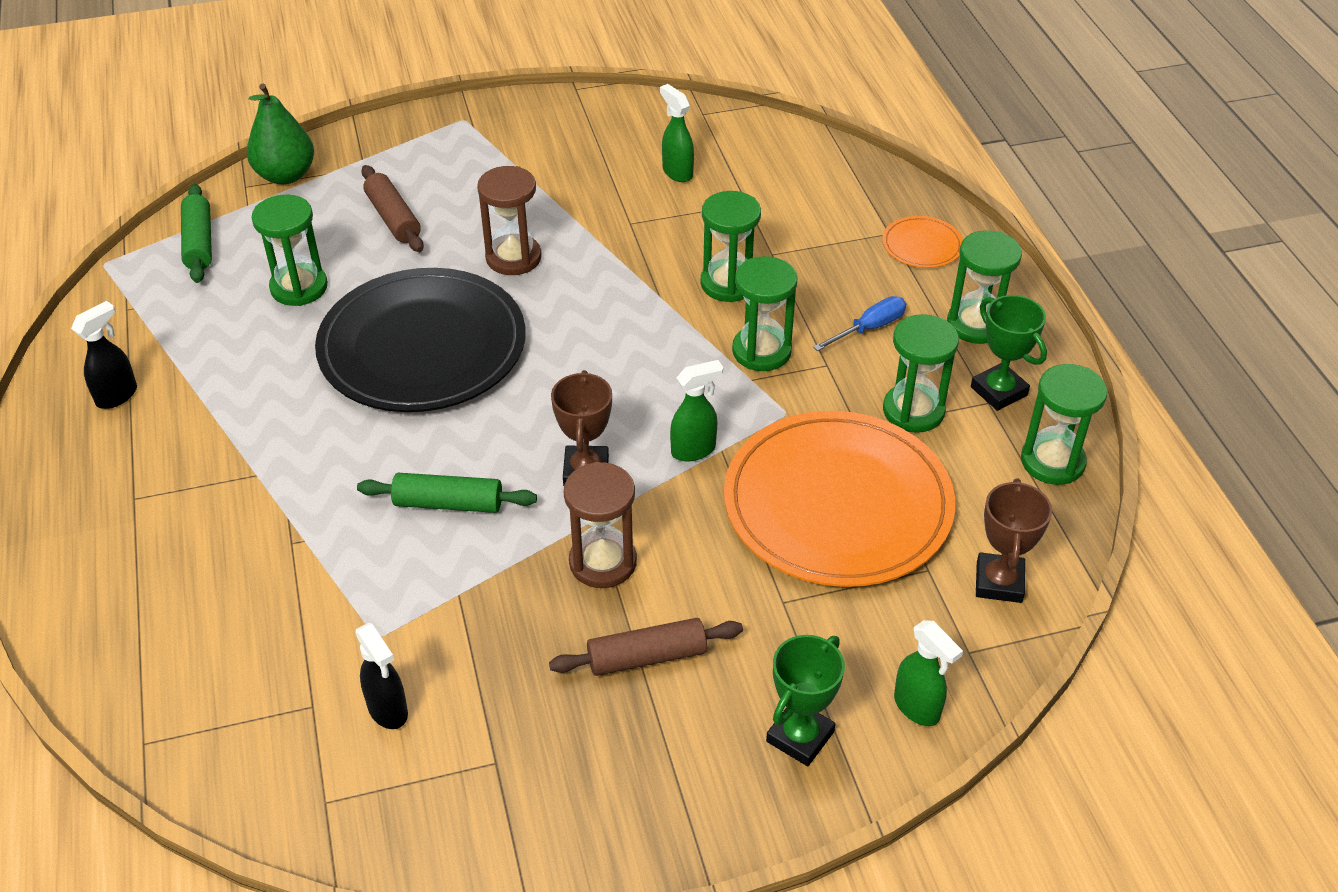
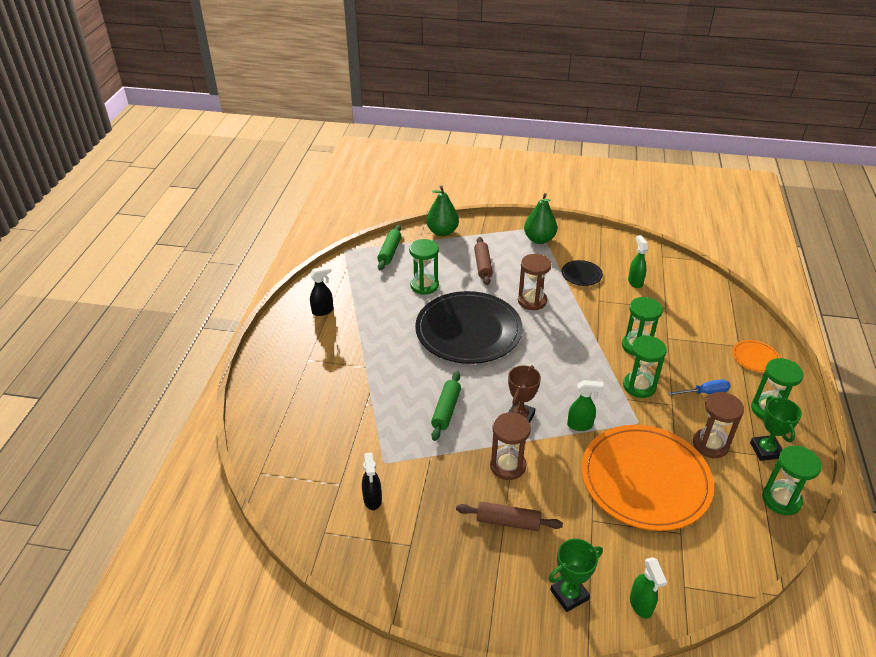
camera: 25 degrees right, 5 degrees down
(448, 503) = (446, 410): green rolling pin -> green rolling pin turned 75 degrees clockwise
(475, 141) = (539, 239): none -> green pear
(580, 185) = (581, 274): none -> black plate
(913, 411) = (710, 444): green hourglass -> brown hourglass
(999, 582) = (719, 555): brown trophy -> none

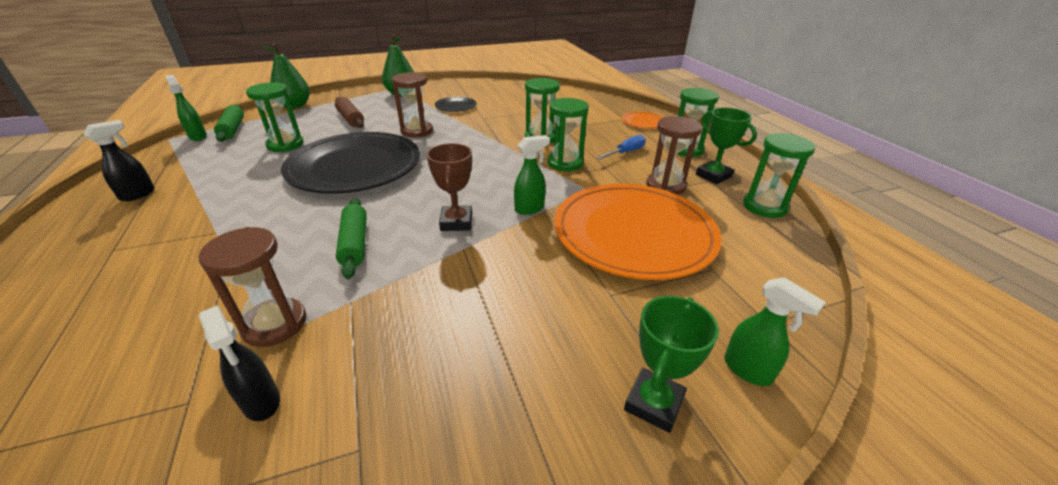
camera: 30 degrees left, 5 degrees down
(507, 465) = (468, 274): brown hourglass -> brown hourglass (275, 324)
(508, 522) = (506, 341): brown rolling pin -> none
(635, 282) = (507, 101): green spray bottle -> green spray bottle (198, 136)

